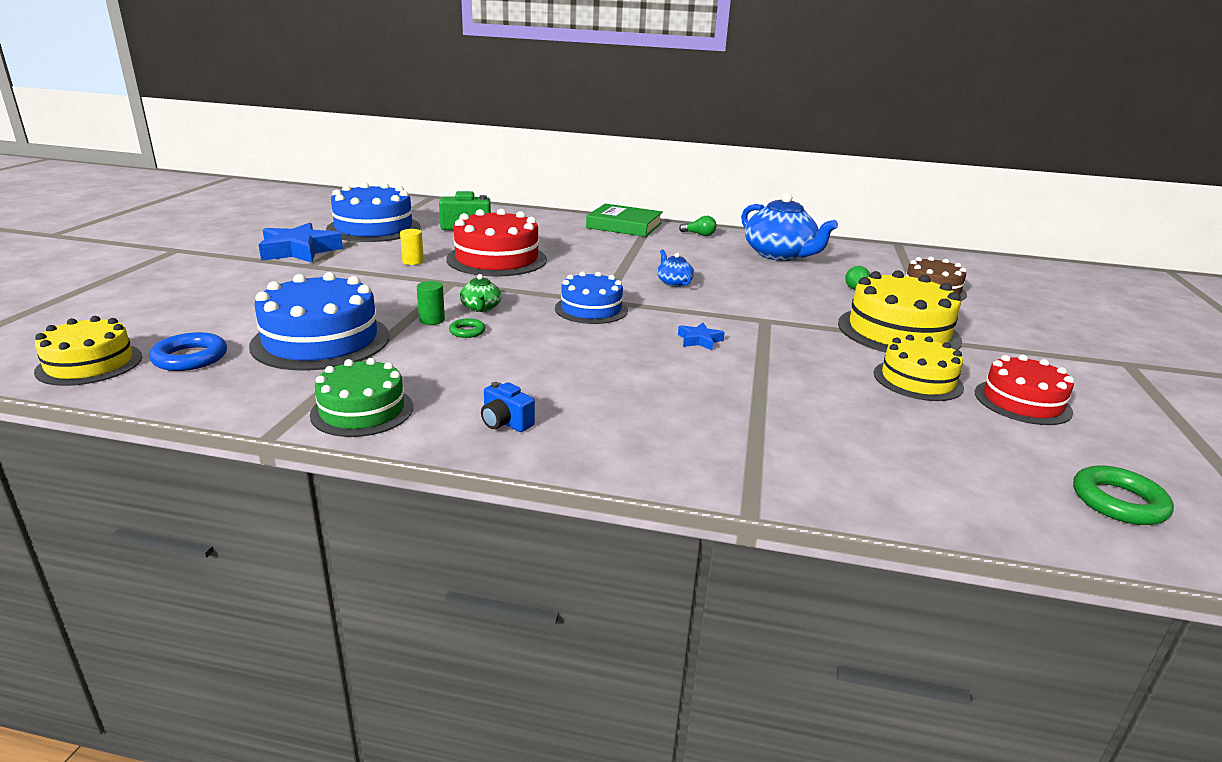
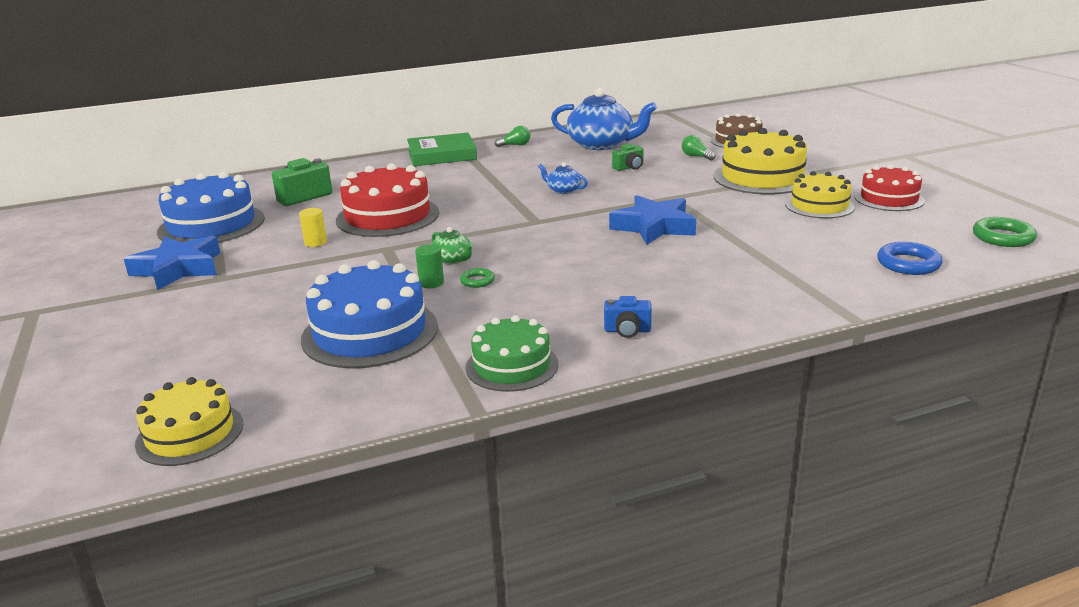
camera: 30 degrees left, 0 degrees up
(190, 358) = (279, 390): blue ring -> blue ring (908, 264)
(591, 309) = (539, 231): blue cake -> none
(699, 340) = (653, 227): blue star -> blue star, size x2.11
(771, 282) = (629, 167): none -> green camera

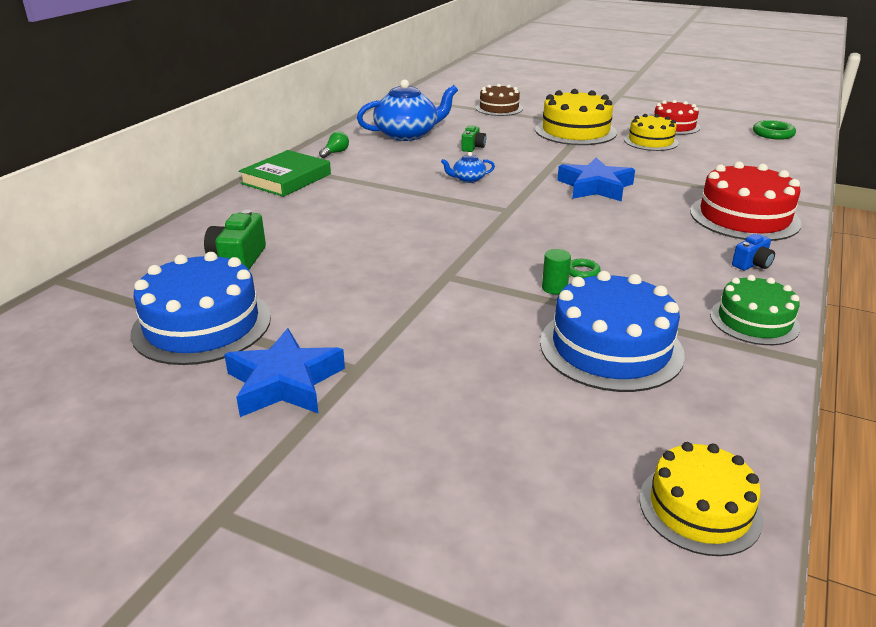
camera: 45 degrees left, 5 degrees up
(315, 242) = (367, 296): yellow cylinder -> none
(388, 216) = (376, 248): red cake -> red cake (744, 217)
(453, 260) = (523, 263): green teapot -> none
(696, 156) = (498, 127): green light bulb -> none
(908, 264) = (772, 164): blue ring -> none

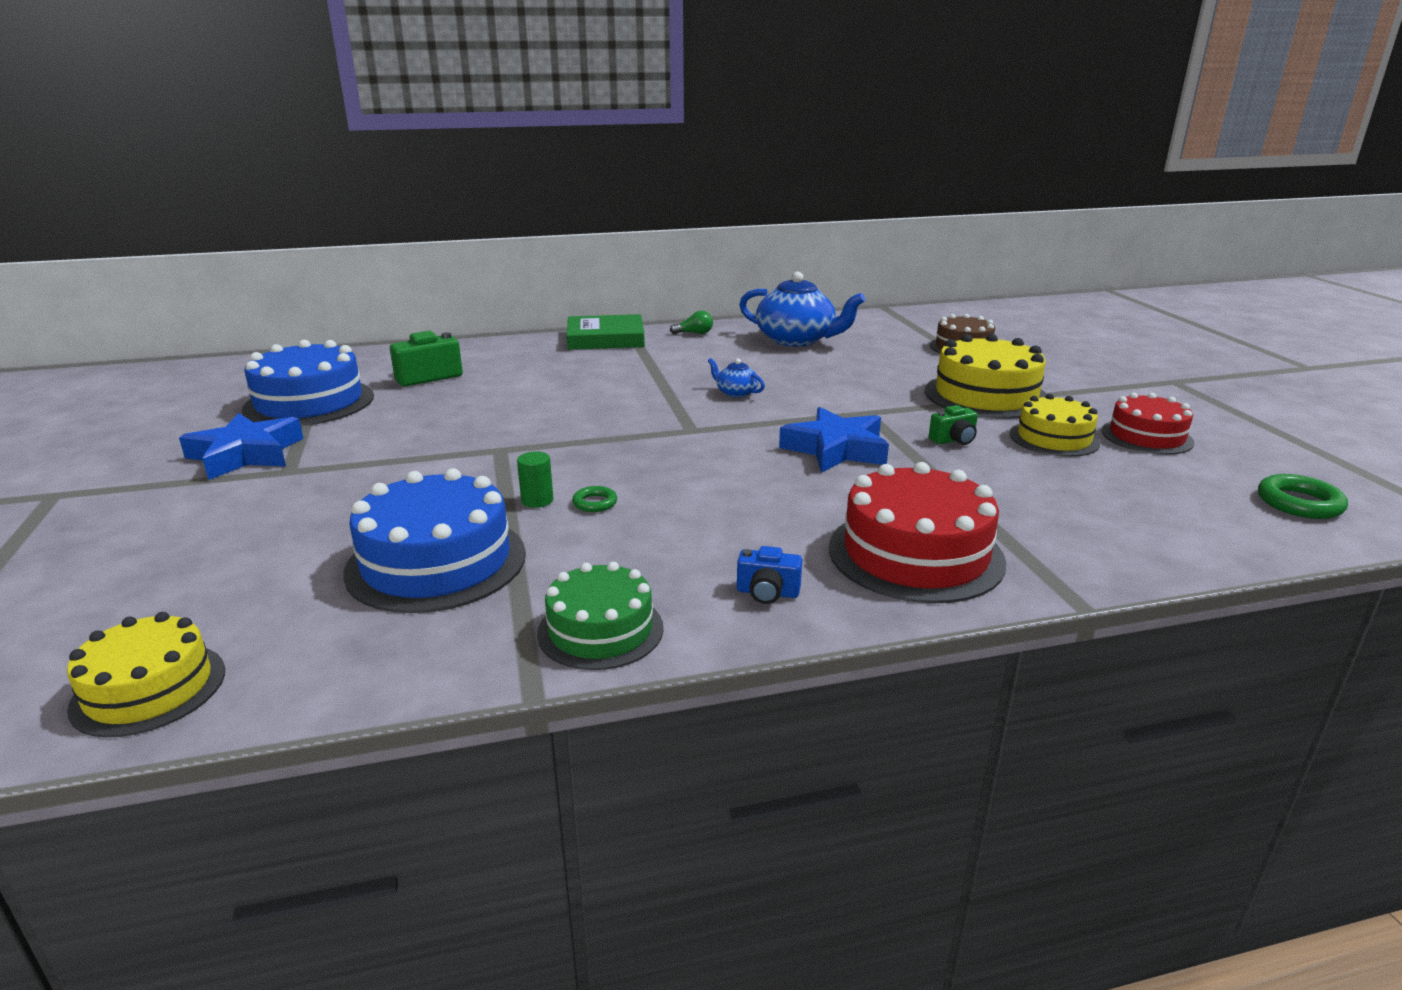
camera: 50 degrees right, 5 degrees down
(473, 147) = (823, 370): green camera -> green camera (954, 440)

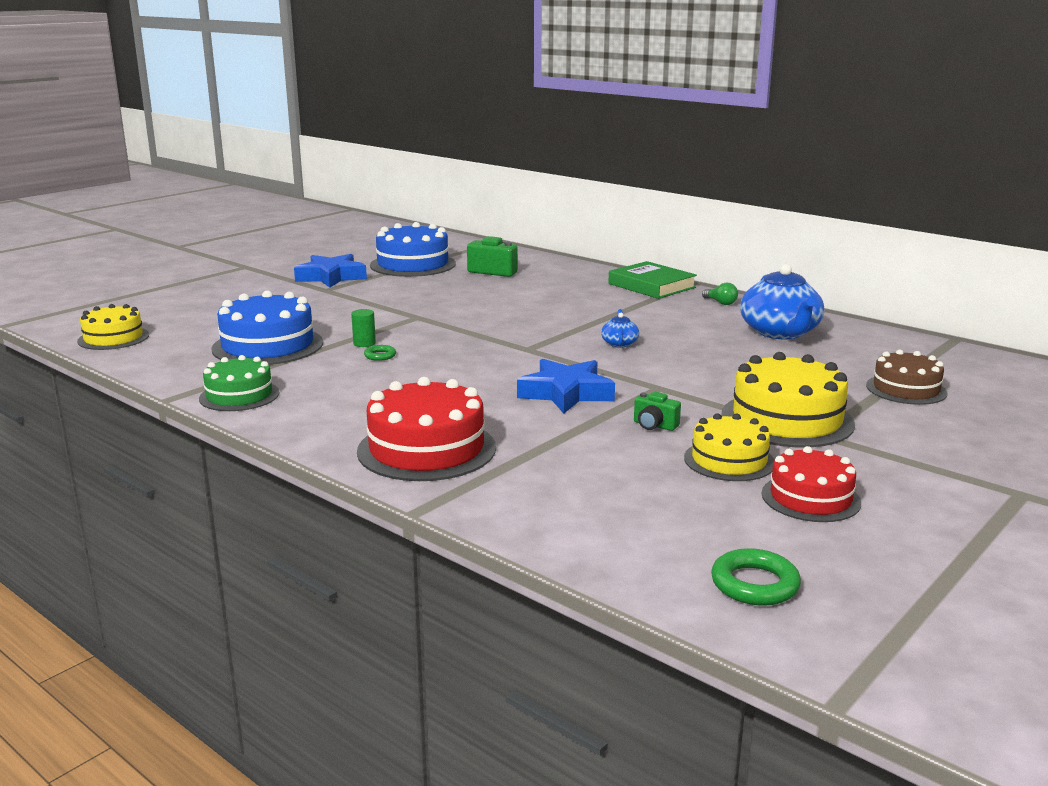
camera: 55 degrees right, 5 degrees down
(767, 593) = (323, 421): blue camera -> none

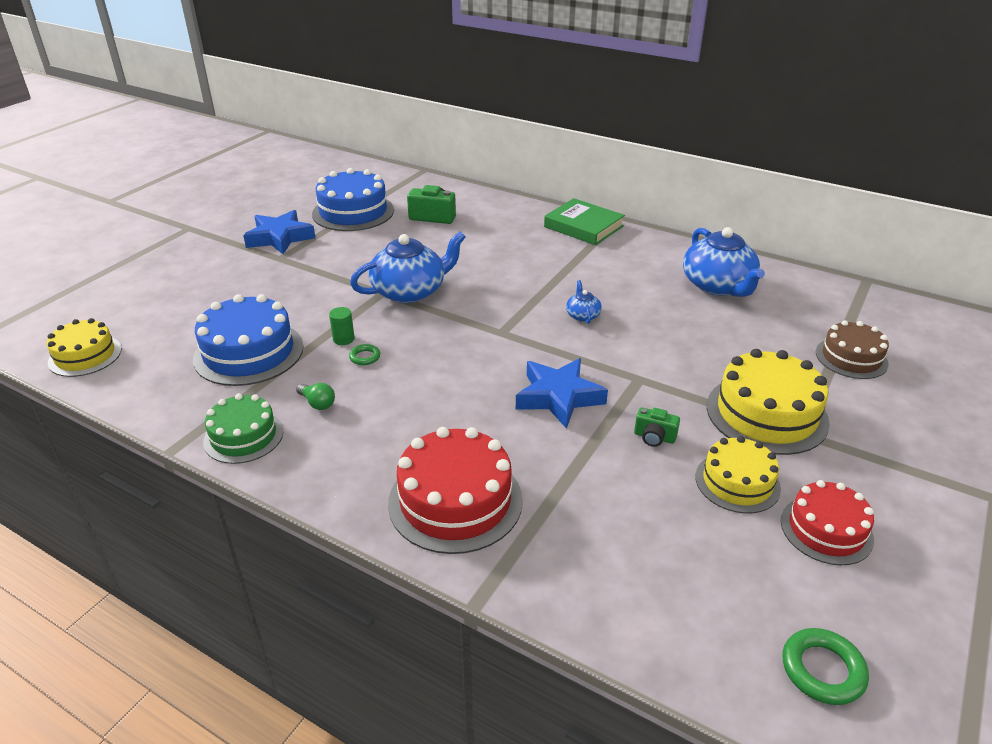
camera: 10 degrees left, 15 degrees up
(446, 317) = (410, 291): none -> blue teapot
(720, 303) = (652, 246): green light bulb -> green light bulb (317, 403)

